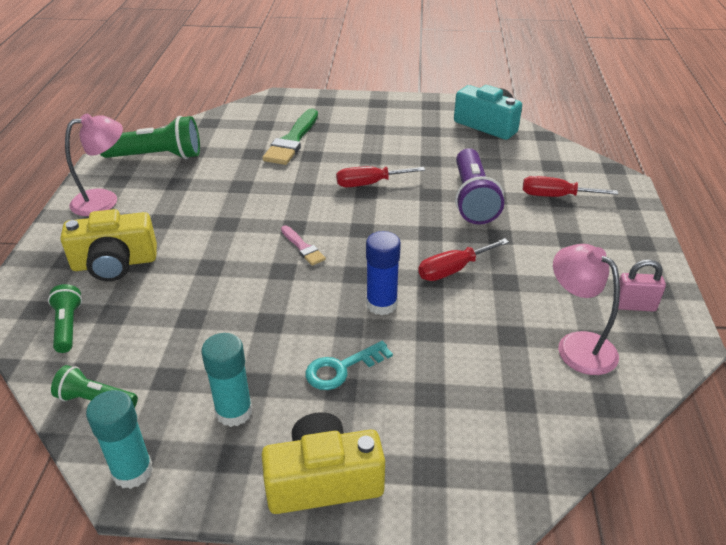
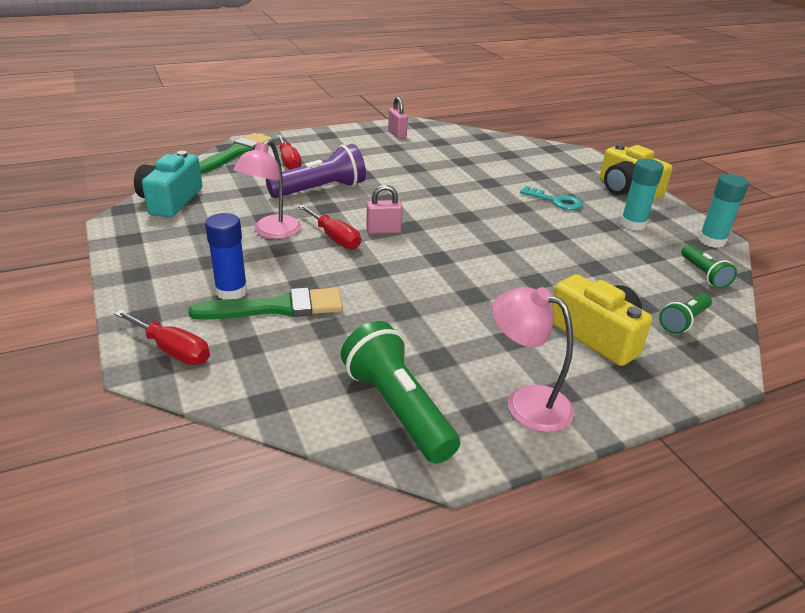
camera: 120 degrees left, 5 degrees down
(303, 247) = (461, 245): pink brush -> none
(363, 212) = (383, 230): none -> pink padlock
(381, 304) = (486, 200): blue glue stick -> blue glue stick (231, 291)
(453, 270) = (421, 184): red screwdriver -> red screwdriver (173, 350)
(577, 345) = (449, 145): pink lamp -> pink lamp (271, 232)
(592, 170) = (236, 153): none -> green brush

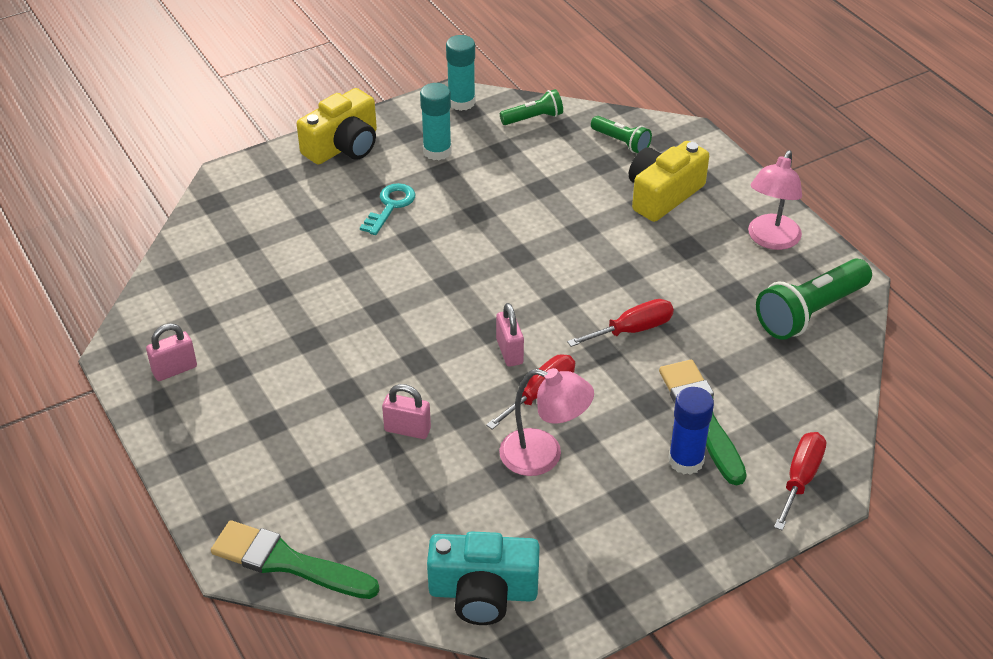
camera: 95 degrees left, 10 degrees up
(289, 162) = (313, 485): red screwdriver -> red screwdriver (632, 330)
(320, 190) = (407, 429): purple flashlight -> pink padlock

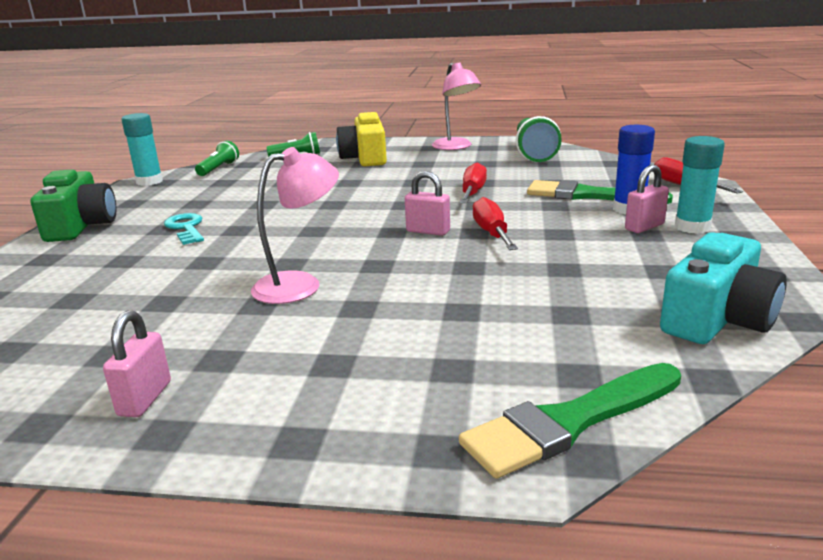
camera: 50 degrees left, 20 degrees down
(343, 146) = (81, 226): yellow camera -> green camera
(407, 429) = (454, 293): pink padlock -> pink padlock (644, 227)
(437, 151) = (173, 200): turquoise glue stick -> turquoise glue stick (692, 227)
(543, 456) = (565, 250): pink lamp -> pink lamp (300, 284)

